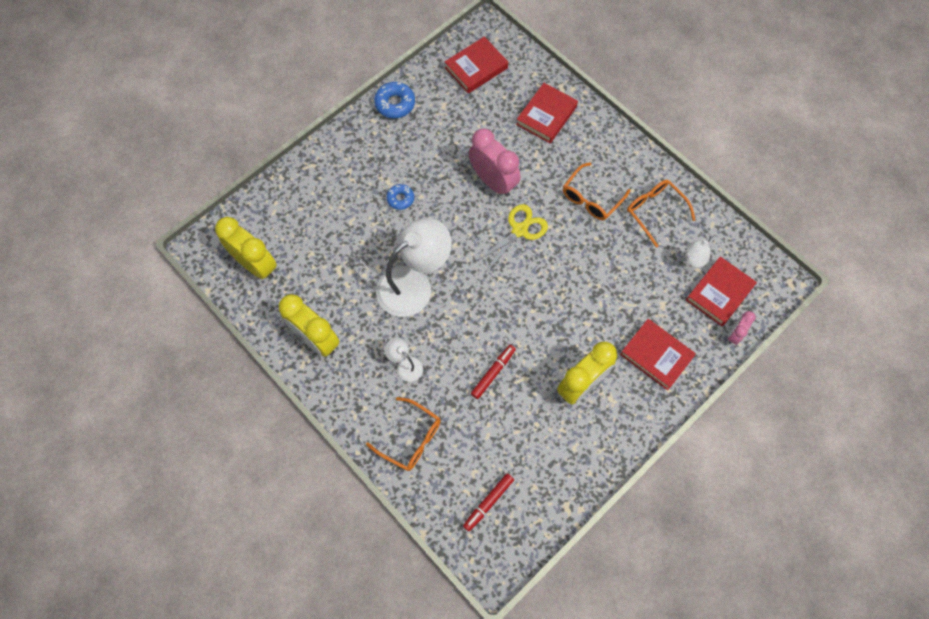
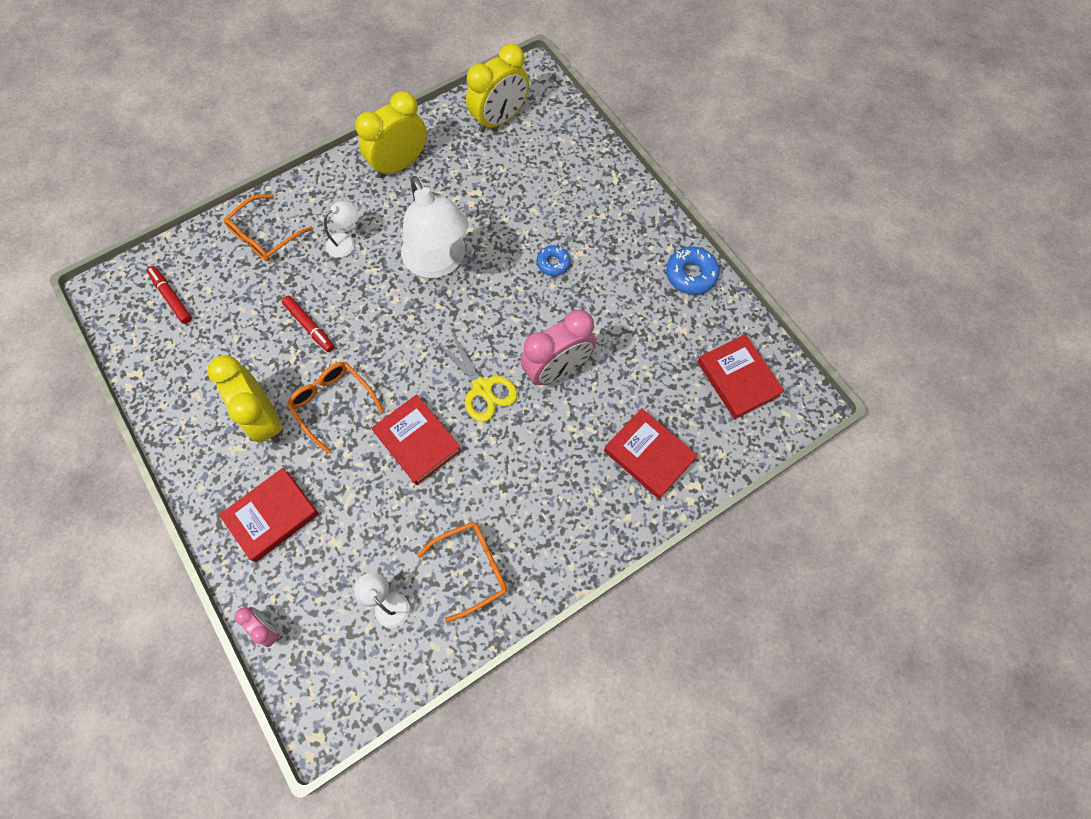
camera: 100 degrees right, 0 degrees up
(591, 198) = (509, 486): orange glasses -> orange glasses (332, 403)
(719, 293) = (330, 625): red book -> red book (417, 441)

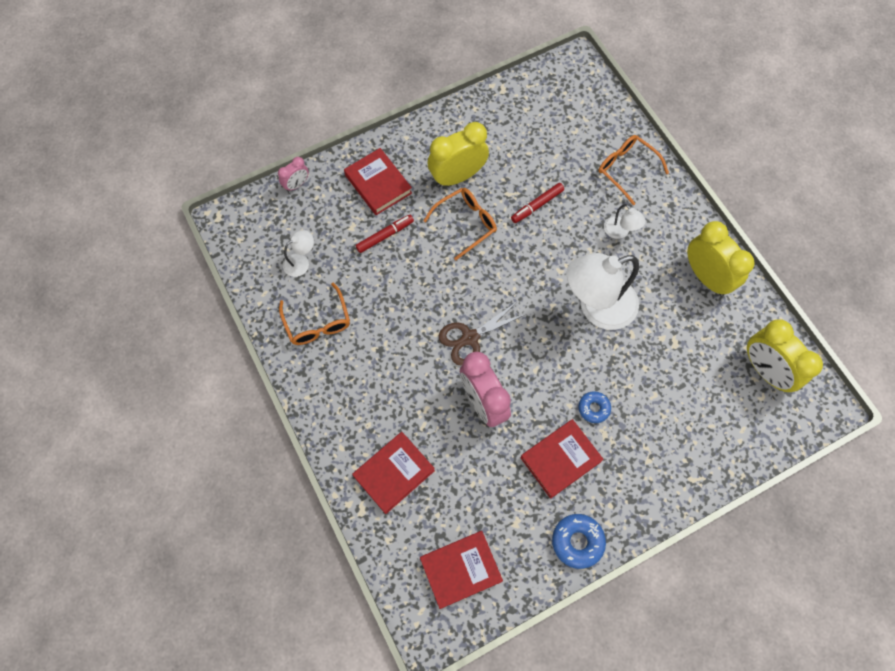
camera: 95 degrees right, 0 degrees up
(171, 297) = (568, 107): red marker -> red marker (385, 236)
(417, 441) = (427, 285): red book -> red book (560, 459)
(482, 388) = (470, 338): yellow scissors -> brown scissors

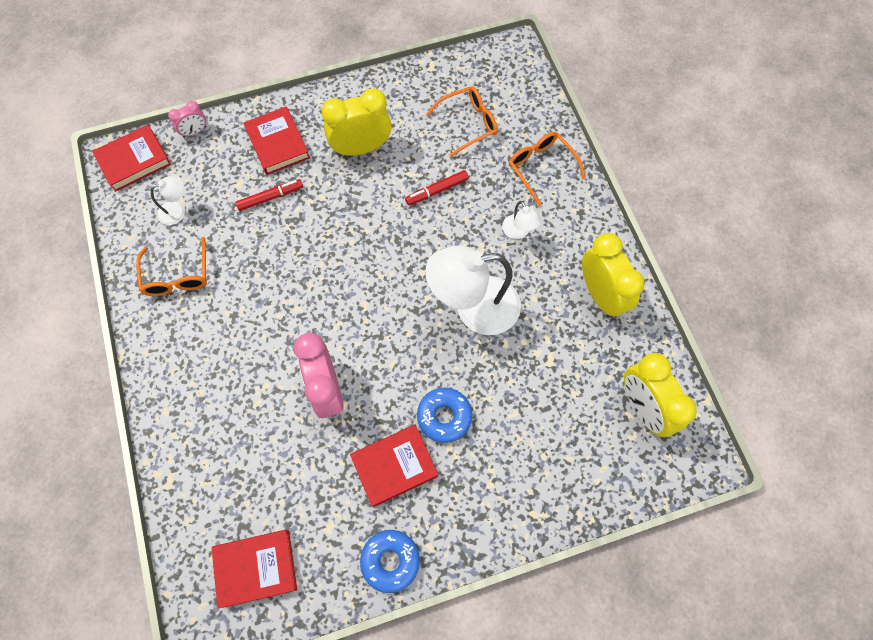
camera: 10 degrees right, 0 degrees up
(394, 473) = (213, 449): red book -> red book (134, 161)
(466, 223) = (357, 198): orange glasses -> orange glasses (468, 123)
(470, 338) = (331, 318): brown scissors -> none
(593, 408) = (444, 416): blue donut -> blue donut, size x1.54

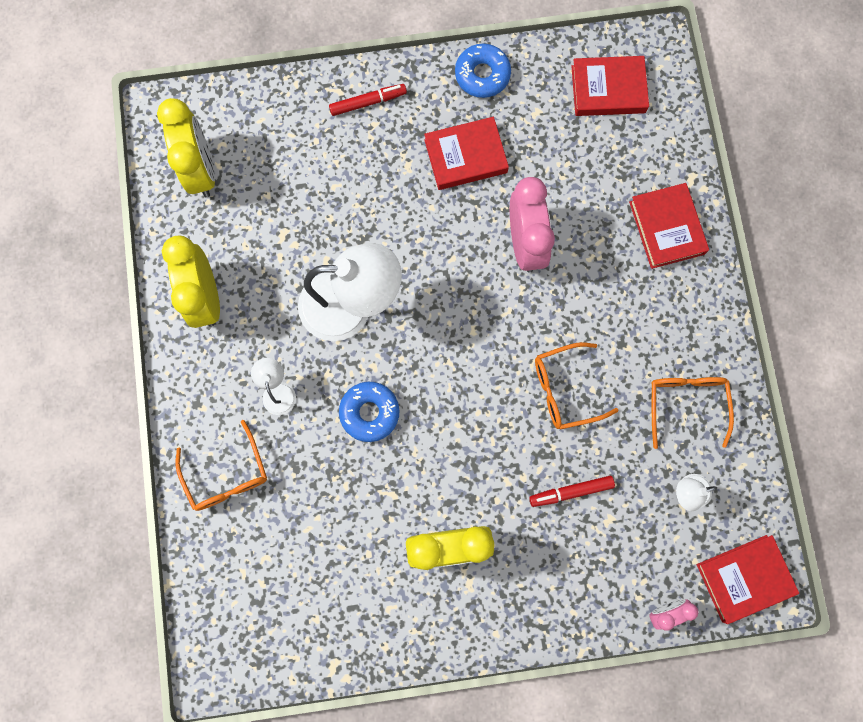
camera: 170 degrees left, 10 degrees up
(277, 144) = (556, 572): red book -> red book (666, 228)
(437, 190) = (363, 465): red marker -> red marker (368, 102)
(444, 416) = (407, 195): blue donut -> blue donut (369, 412)
(468, 123) = (303, 559): orange glasses -> orange glasses (564, 389)

